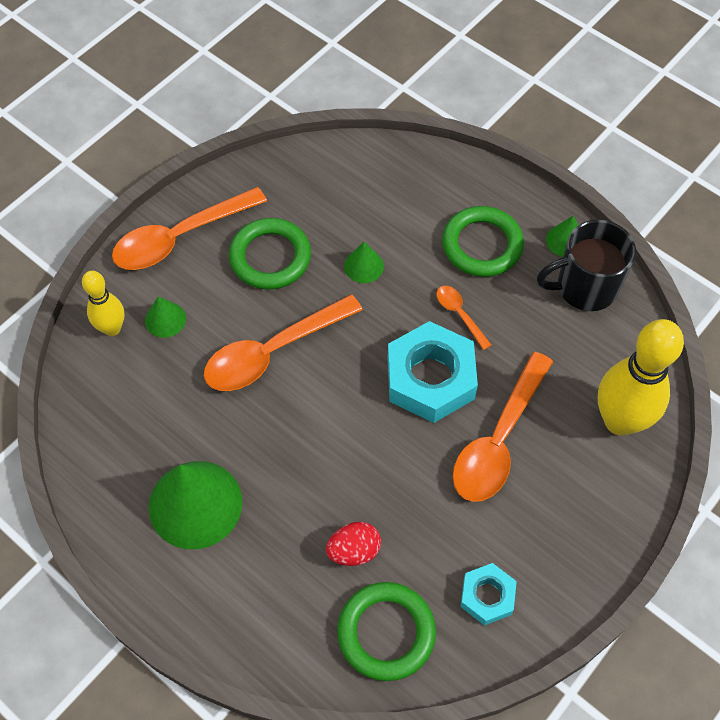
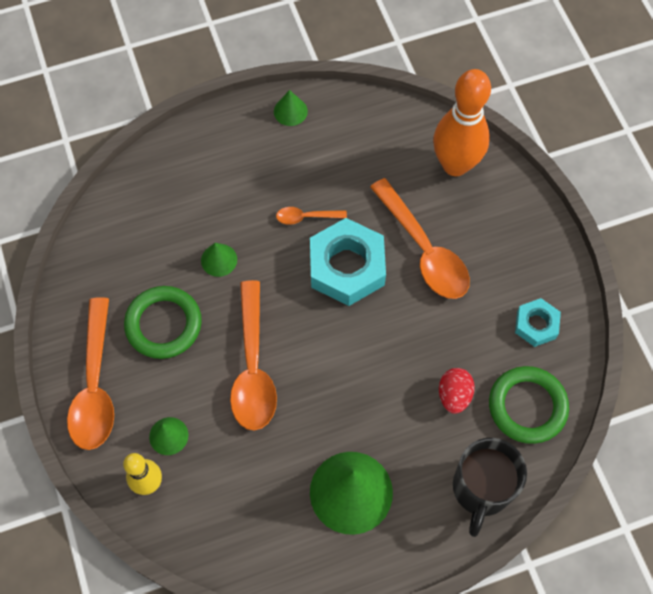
camera: 60 degrees left, 5 degrees up
(482, 245) = (256, 168): green ring -> none
(585, 287) = (337, 122): black mug -> black mug (481, 489)
(620, 421) = (455, 165): yellow bowling pin -> orange bowling pin

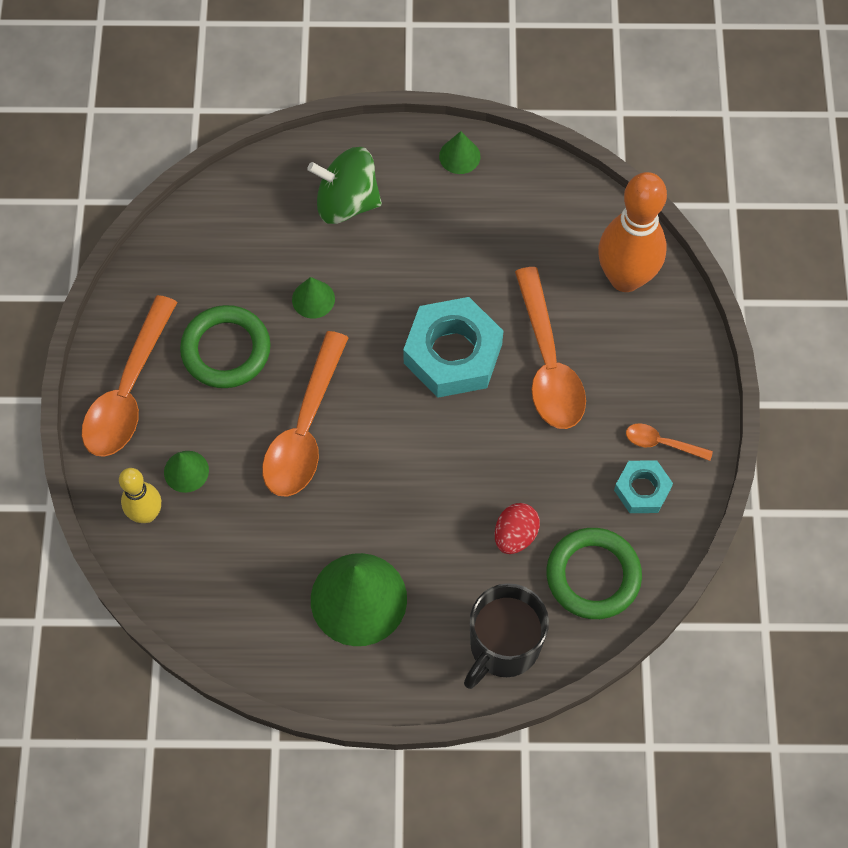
camera: 20 degrees right, 0 degrees up
(216, 175) = (347, 202): none -> green spinning top
(306, 217) = (429, 283): orange spoon -> orange spoon (662, 443)

